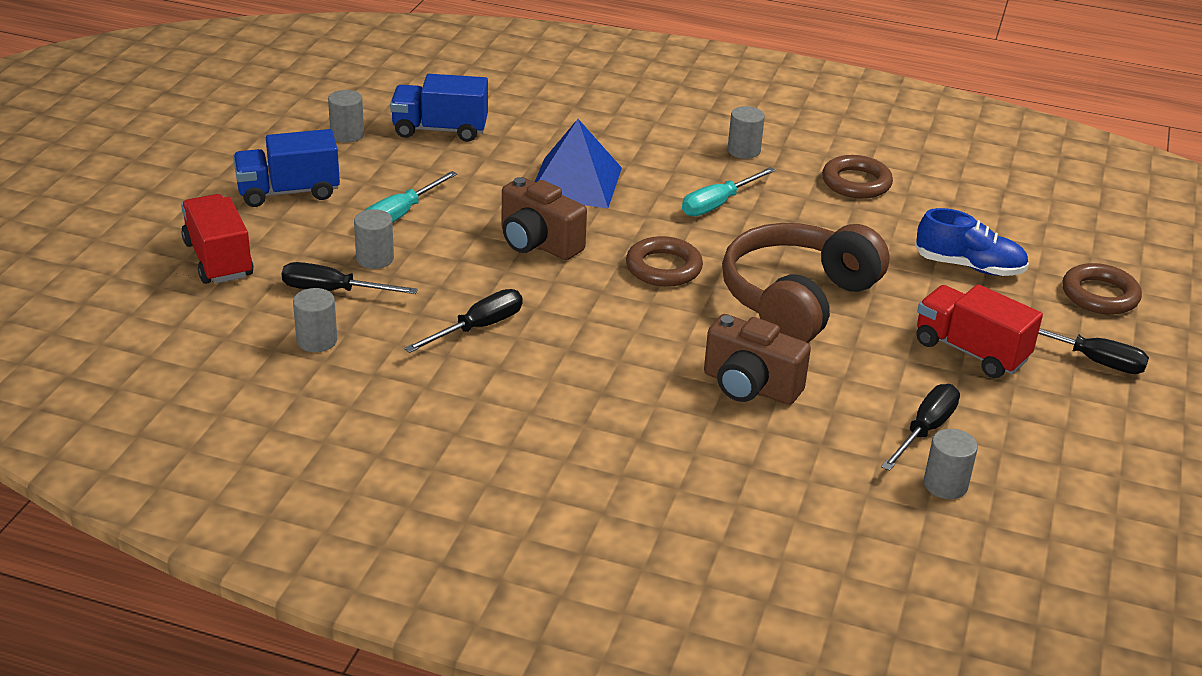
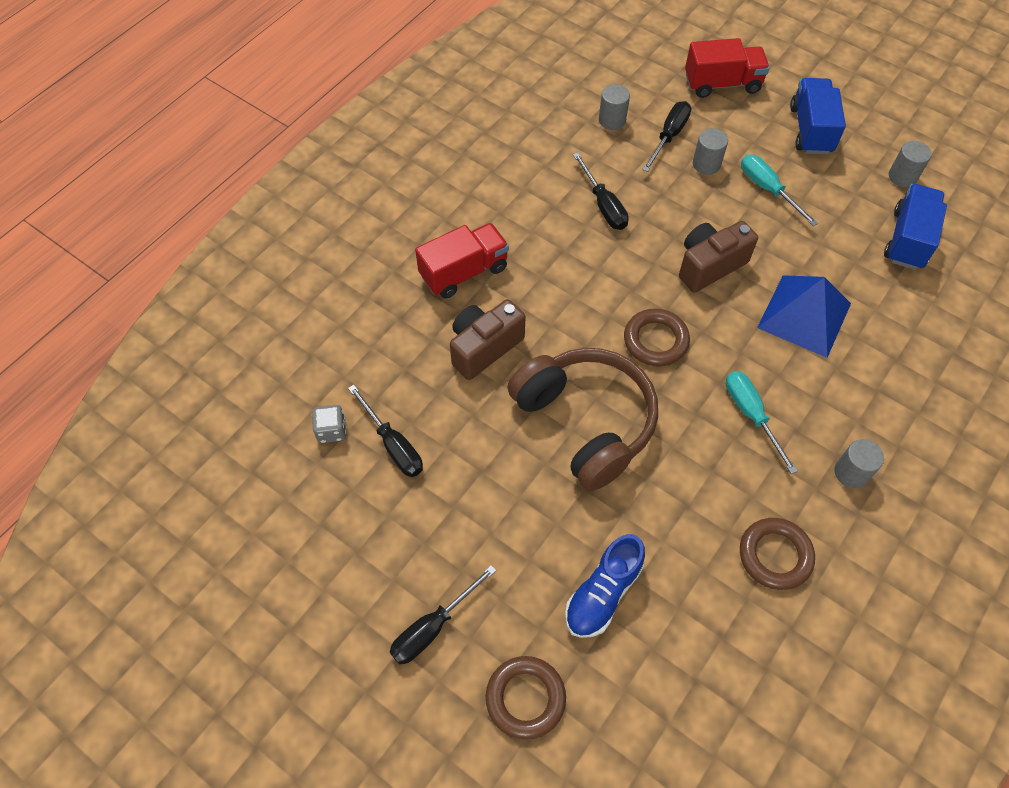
camera: 110 degrees right, 25 degrees up
(945, 485) = (331, 430): grey cylinder -> grey dice
(970, 351) = (476, 528): red truck -> red truck (464, 272)

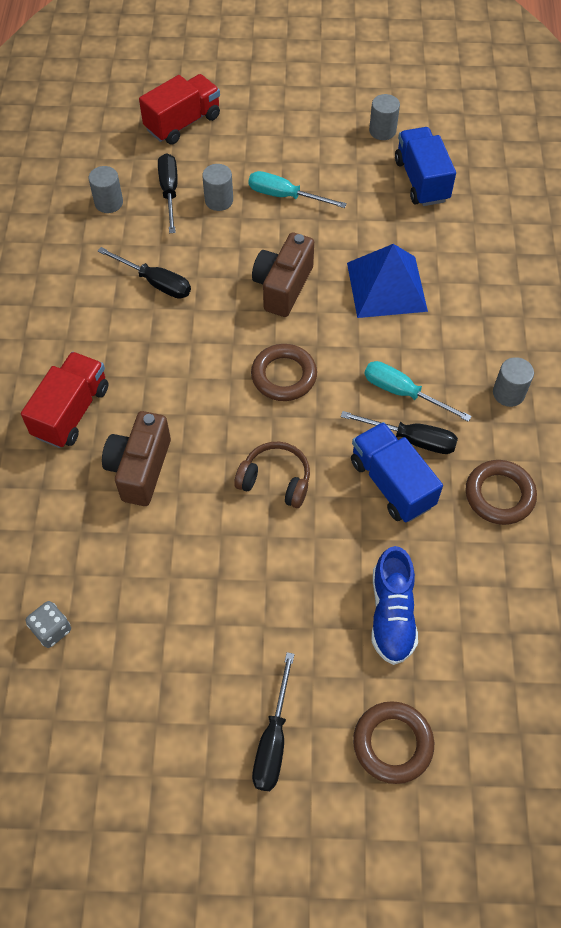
camera: 35 degrees left, 0 degrees up
(393, 445) = (120, 606): black screwdriver -> black screwdriver (411, 439)
(585, 422) = (275, 480): brown headphones -> brown headphones, size x0.51
(810, 130) = (284, 127): blue truck -> blue truck (391, 483)

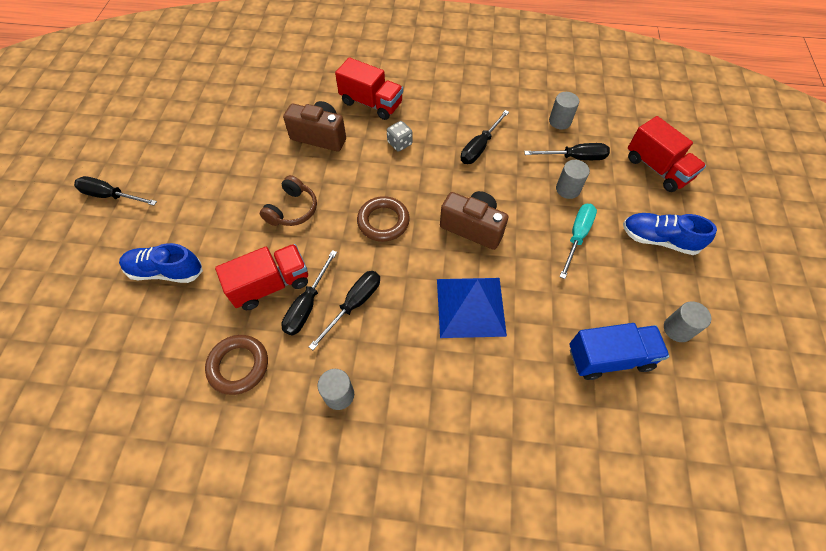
camera: 95 degrees right, 0 degrees up
(52, 630) = (222, 97): grey dice -> grey dice (400, 143)
(281, 132) = (658, 239): none -> blue shoe
(391, 483) = (271, 285): blue truck -> red truck
(392, 743) = (77, 260): brown ring -> none
(403, 392) = (354, 304): turquoise screwdriver -> black screwdriver

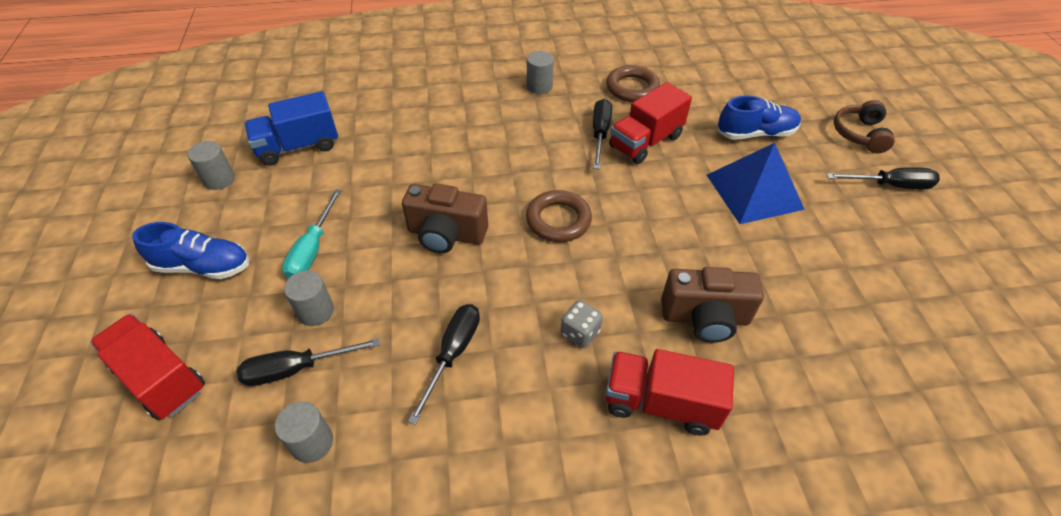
camera: 165 degrees right, 10 degrees down
(292, 210) = (673, 212): brown headphones -> brown headphones (860, 134)
(354, 304) = (555, 142): black screwdriver -> none
(470, 306) = (437, 160): blue pyramid -> blue pyramid (754, 192)

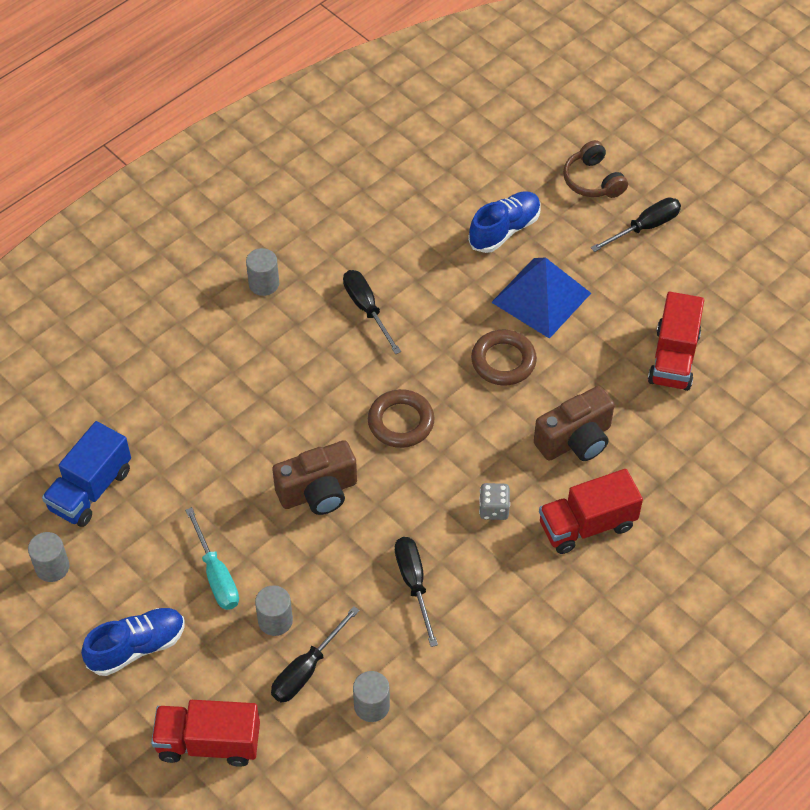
camera: 35 degrees left, 5 degrees up
(632, 88) = (356, 235): brown ring -> brown ring (503, 361)
(645, 142) = (414, 295): red truck -> red truck (673, 358)

